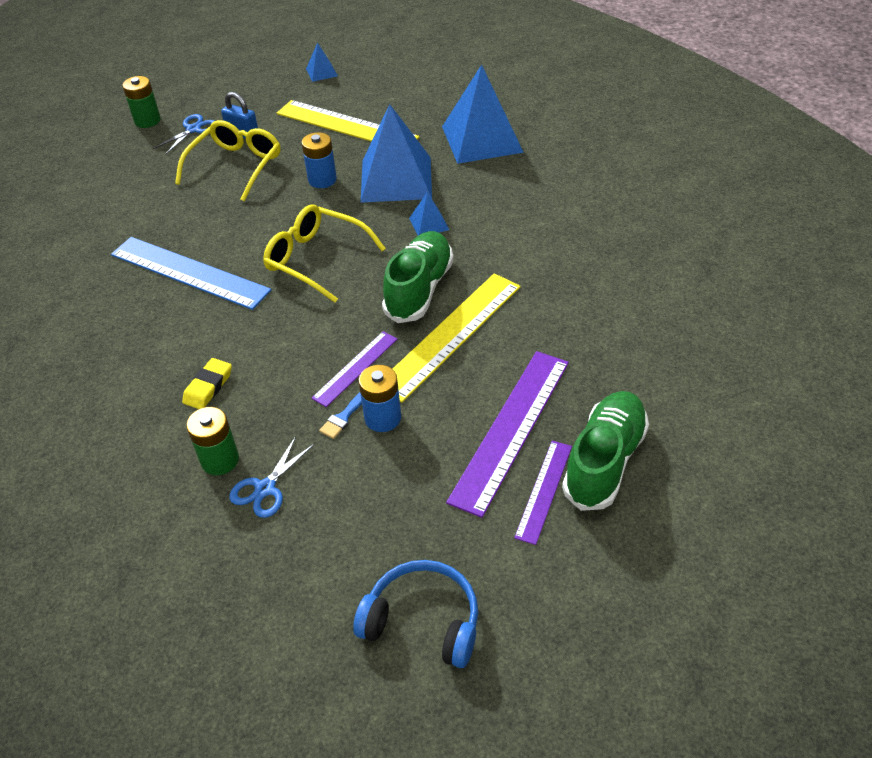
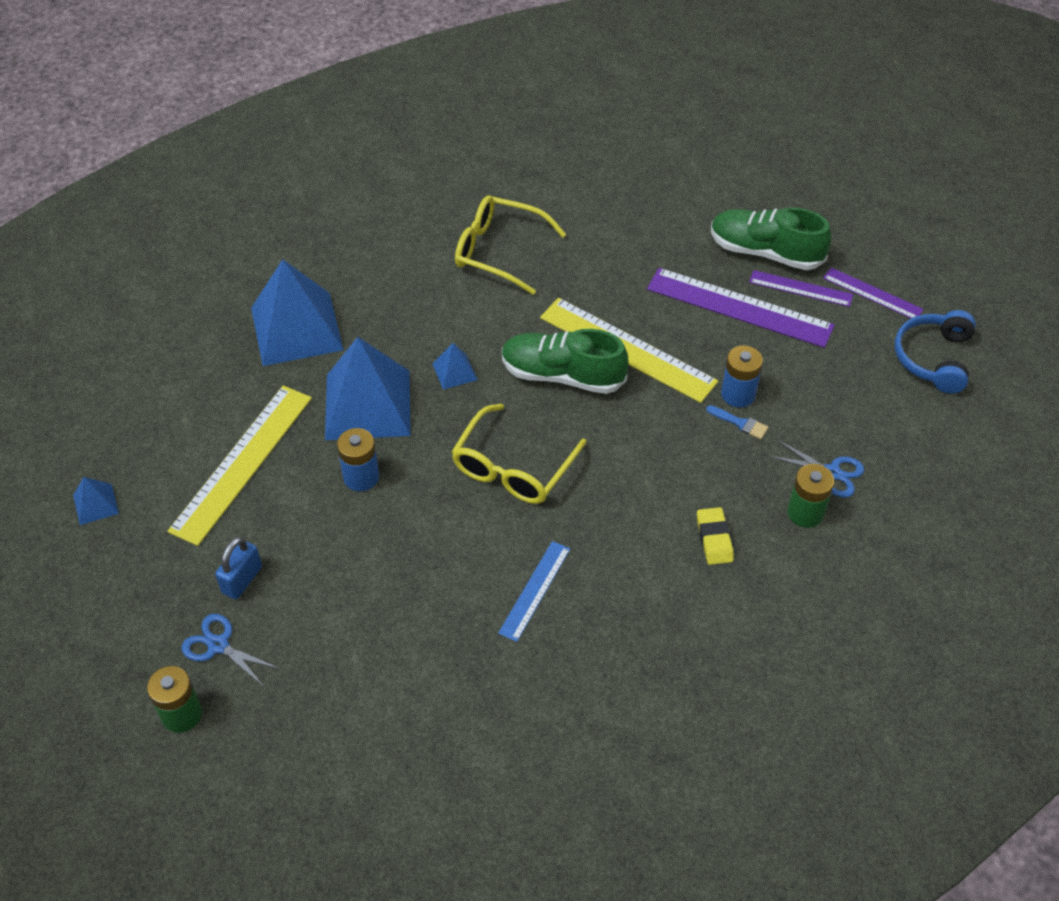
camera: 95 degrees left, 5 degrees up
(189, 272) = (535, 590): blue ruler -> blue ruler, size x0.55
(208, 387) = (714, 539): yellow eraser -> yellow eraser turned 60 degrees clockwise
(236, 166) = (319, 576): yellow glasses -> yellow glasses (498, 251)
(355, 368) = (677, 419): purple ruler -> purple ruler (872, 294)

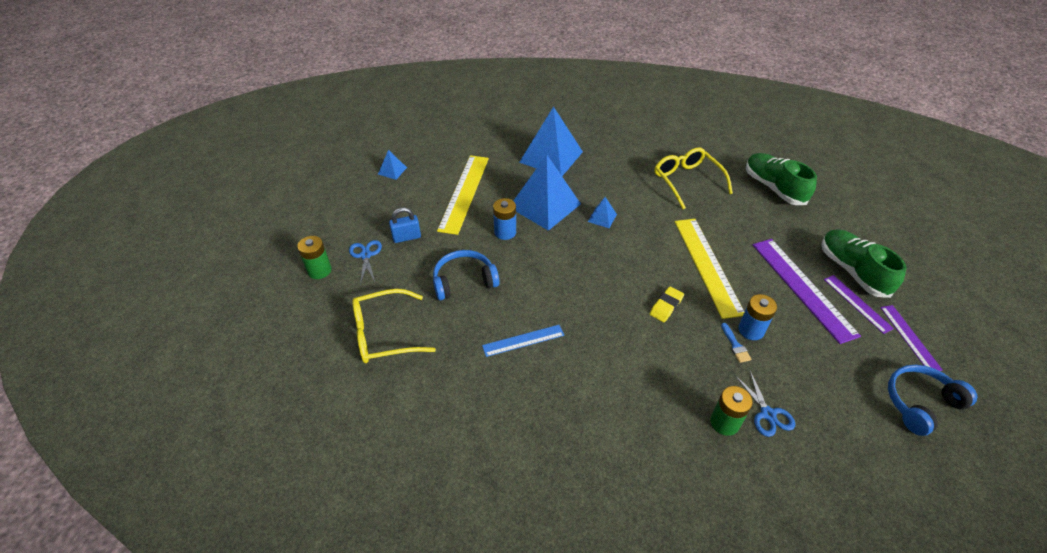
camera: 45 degrees right, 5 degrees down
(242, 463) = (464, 193): yellow ruler -> yellow ruler turned 60 degrees counterclockwise
(386, 577) = (464, 281): none -> blue headphones
(513, 468) = (580, 278): yellow glasses -> yellow glasses (384, 334)
(562, 375) = (656, 254): green shoe -> green shoe (773, 188)
(714, 539) = (650, 392): yellow eraser -> yellow eraser (666, 306)

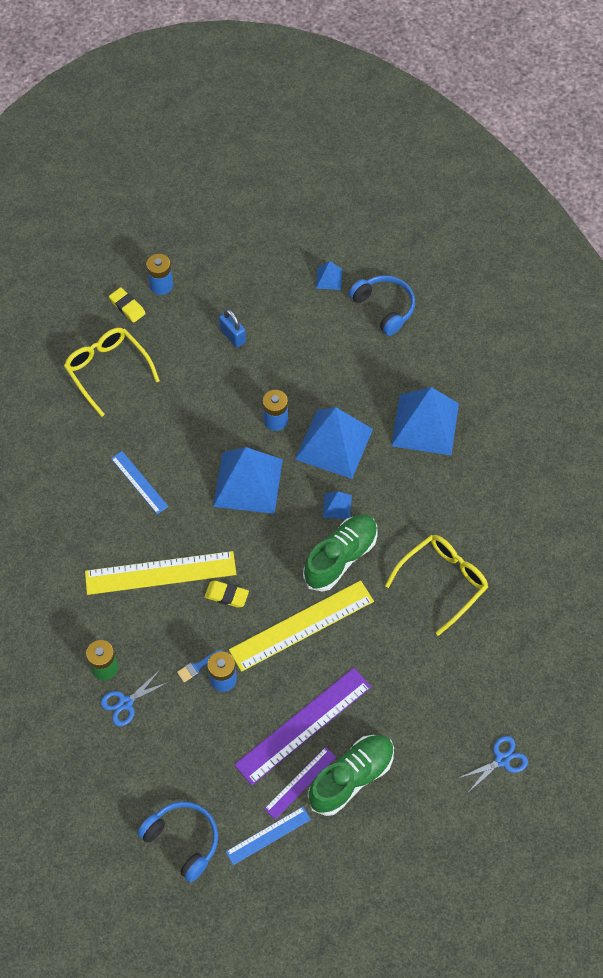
camera: 70 degrees right, 15 degrees up
(319, 270) = (161, 285): green battery -> blue battery
(324, 301) = (127, 307): none -> yellow eraser
(366, 255) = (195, 313): blue scissors -> blue scissors (502, 760)
(464, 193) = (321, 360): yellow ruler -> yellow ruler (160, 573)
(464, 281) = (193, 408): blue headphones -> blue headphones (384, 307)
(557, 264) = (248, 482): none -> blue pyramid
(773, 188) = (473, 683): green shoe -> green shoe (340, 557)
(909, 337) = (268, 835): purple ruler -> blue ruler

